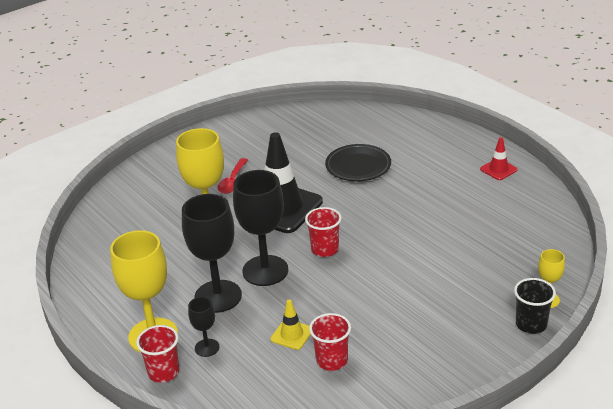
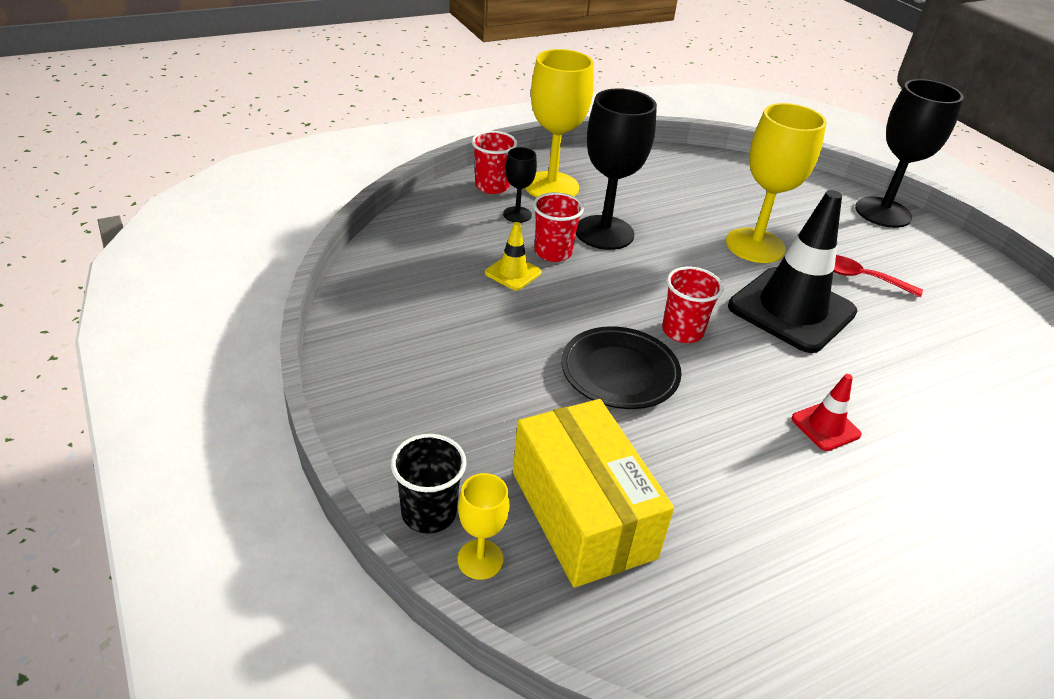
camera: 95 degrees right, 5 degrees up
(265, 271) = (645, 273): black goblet -> black goblet (883, 212)
(332, 360) = (452, 294): red cup -> red cup (553, 252)
(358, 166) = (919, 414): black plate -> black plate (619, 372)
(496, 270) = (582, 514): none -> yellow box
(498, 169) = (933, 634): red traffic cone -> red traffic cone (825, 426)

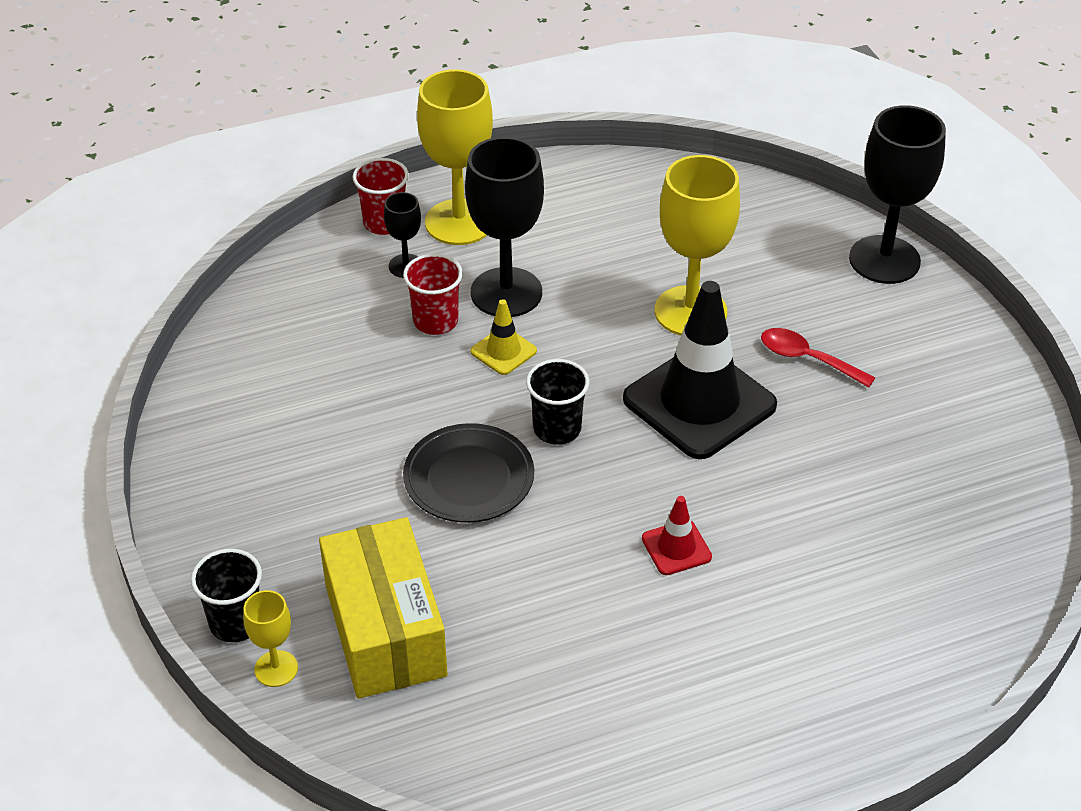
camera: 10 degrees right, 5 degrees up
(513, 273) = (381, 349): yellow traffic cone -> yellow traffic cone (503, 351)
(682, 331) = (557, 429): red cup -> black cup

